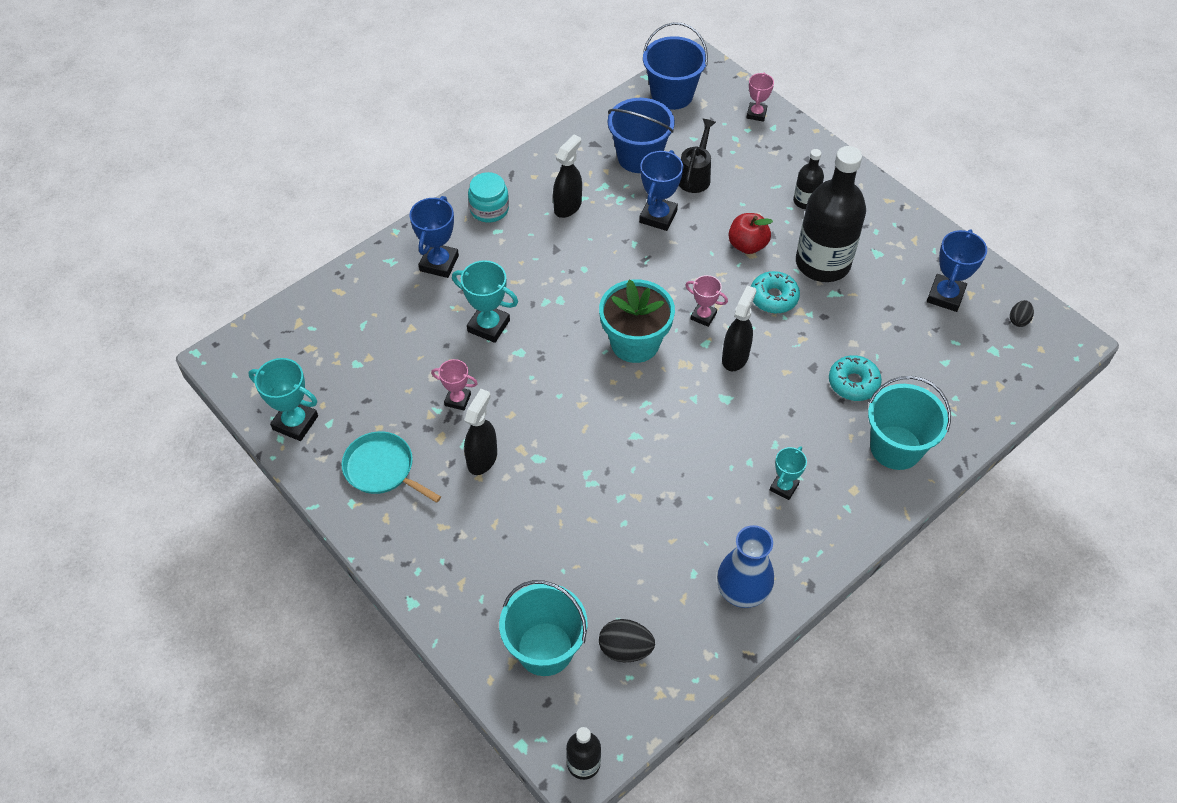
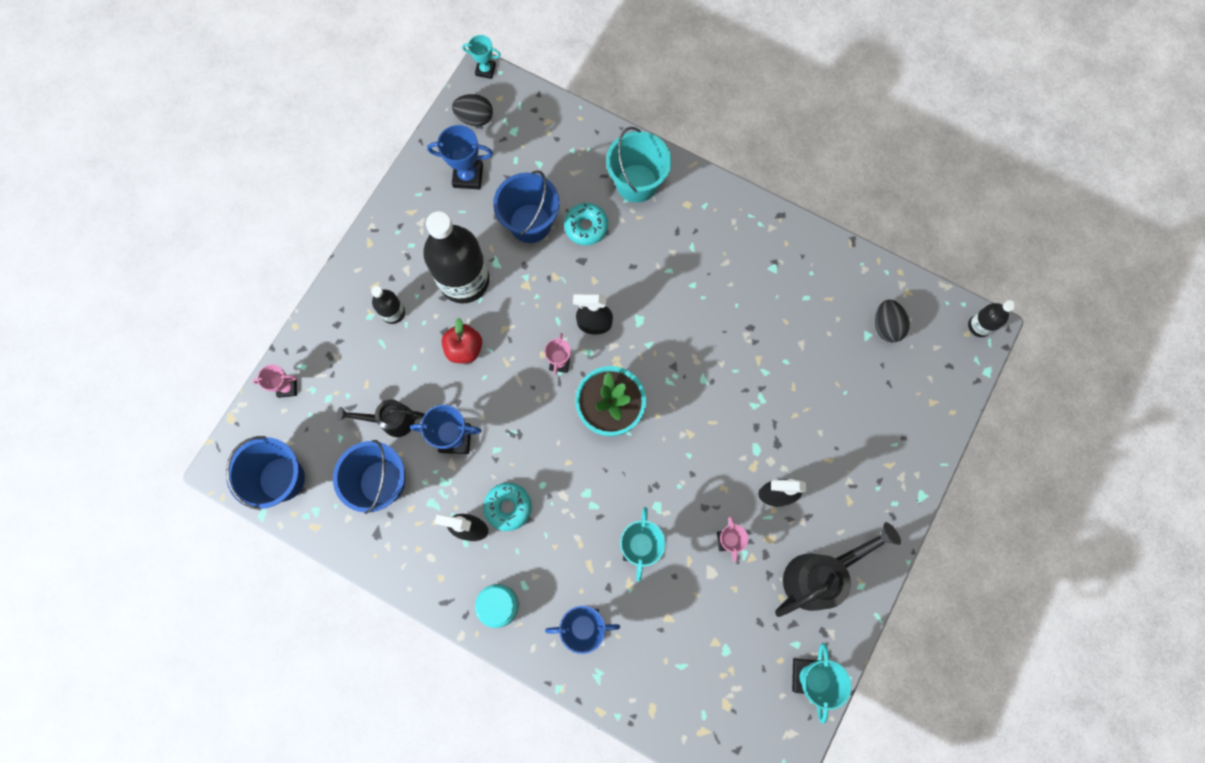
camera: 110 degrees left, 20 degrees up
(382, 469) = (820, 575): turquoise pan -> black watering can
(545, 649) = (912, 382): turquoise bucket -> none
(742, 592) = (806, 260): blue vase -> none
(773, 297) = (518, 310): turquoise donut -> turquoise donut (508, 507)
(784, 487) = (705, 254): turquoise trophy -> turquoise trophy (485, 70)
(872, 334) = (530, 223): none -> blue bucket
(1018, 320) = (475, 118): black egg -> black egg, size x1.62

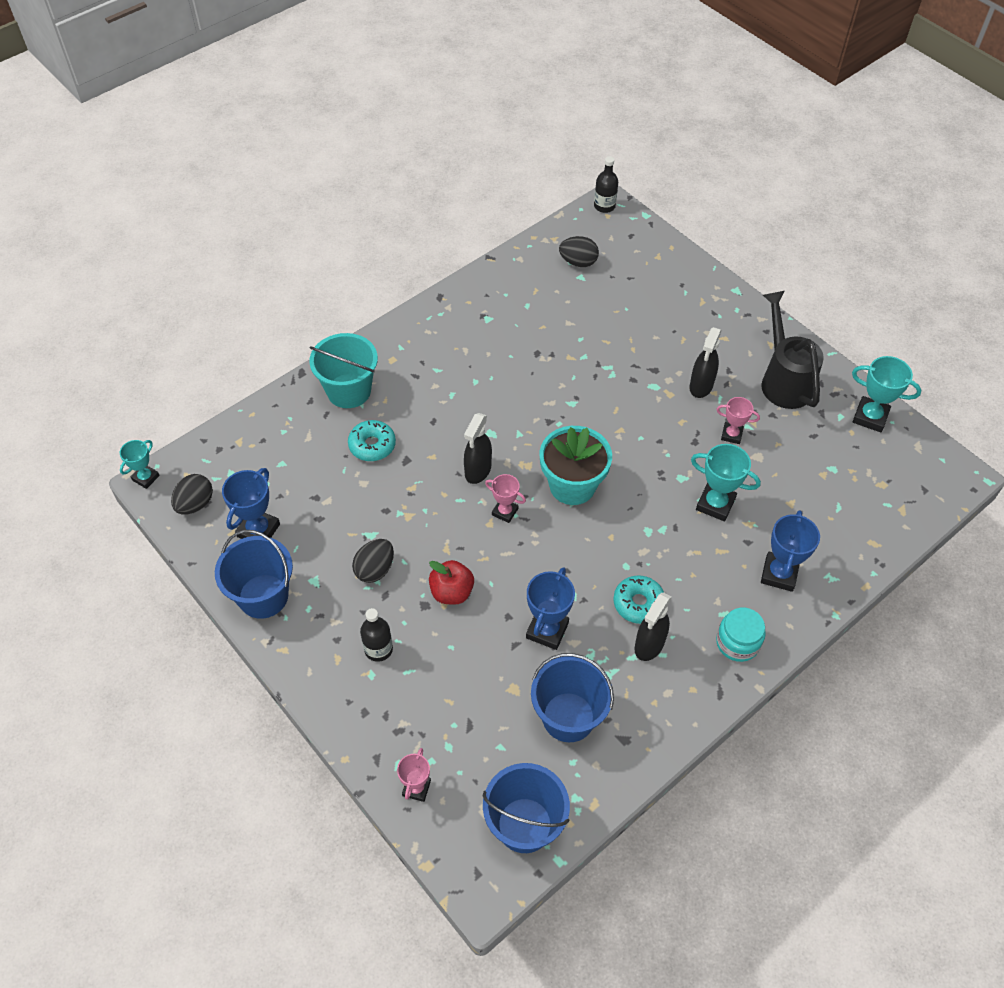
camera: 70 degrees left, 20 degrees down
(391, 420) = (501, 688): black watering can -> none
(464, 280) = (375, 569): black bottle -> black egg
(530, 223) = (343, 491): blue bucket -> blue bucket (263, 596)

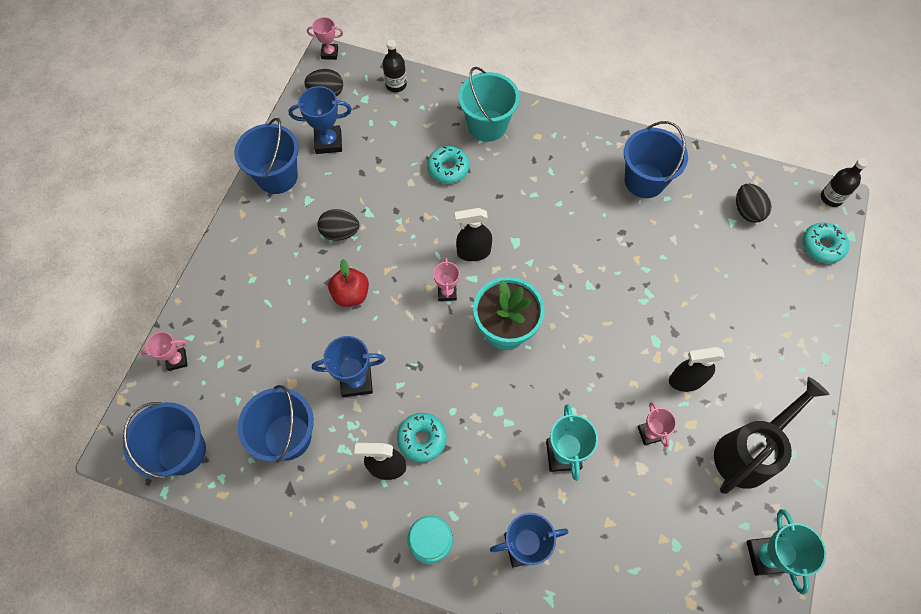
camera: 60 degrees right, 10 degrees up
(145, 478) = (329, 53): turquoise trophy -> pink trophy
(378, 649) = (275, 272): black bottle -> black bottle (396, 85)
(498, 310) = (644, 181): none -> blue bucket
(642, 236) = (822, 246): none -> turquoise donut

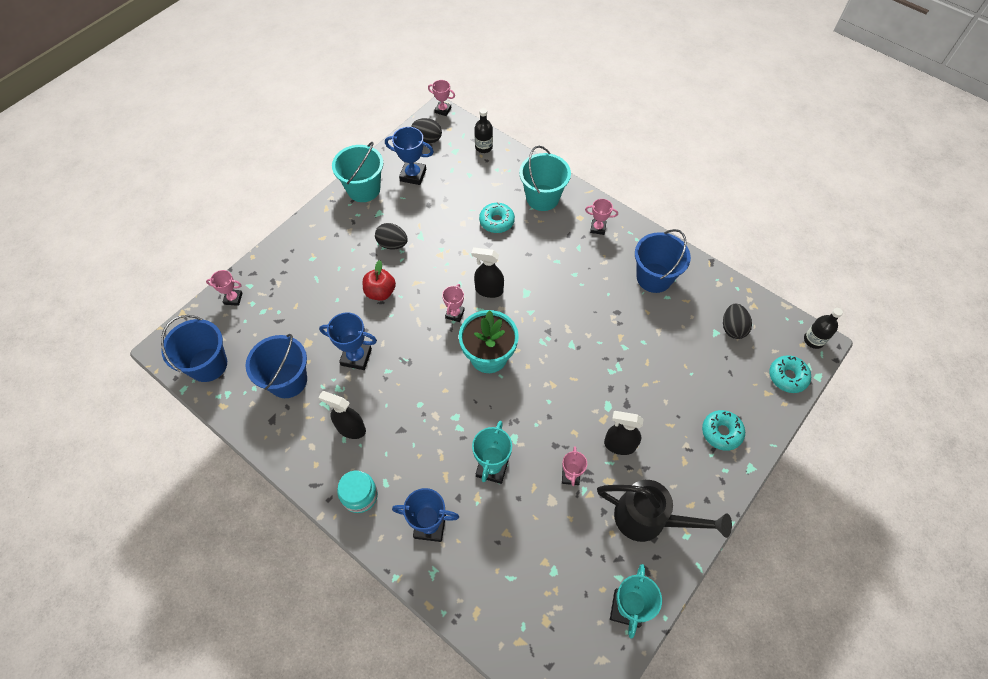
camera: 20 degrees right, 5 degrees down
(277, 176) = (363, 189): blue bucket -> turquoise bucket
(422, 439) = (387, 417): turquoise donut -> turquoise donut (721, 432)
(562, 142) = (598, 228): none -> pink trophy
(749, 451) = (649, 519): black watering can -> black watering can turned 45 degrees clockwise

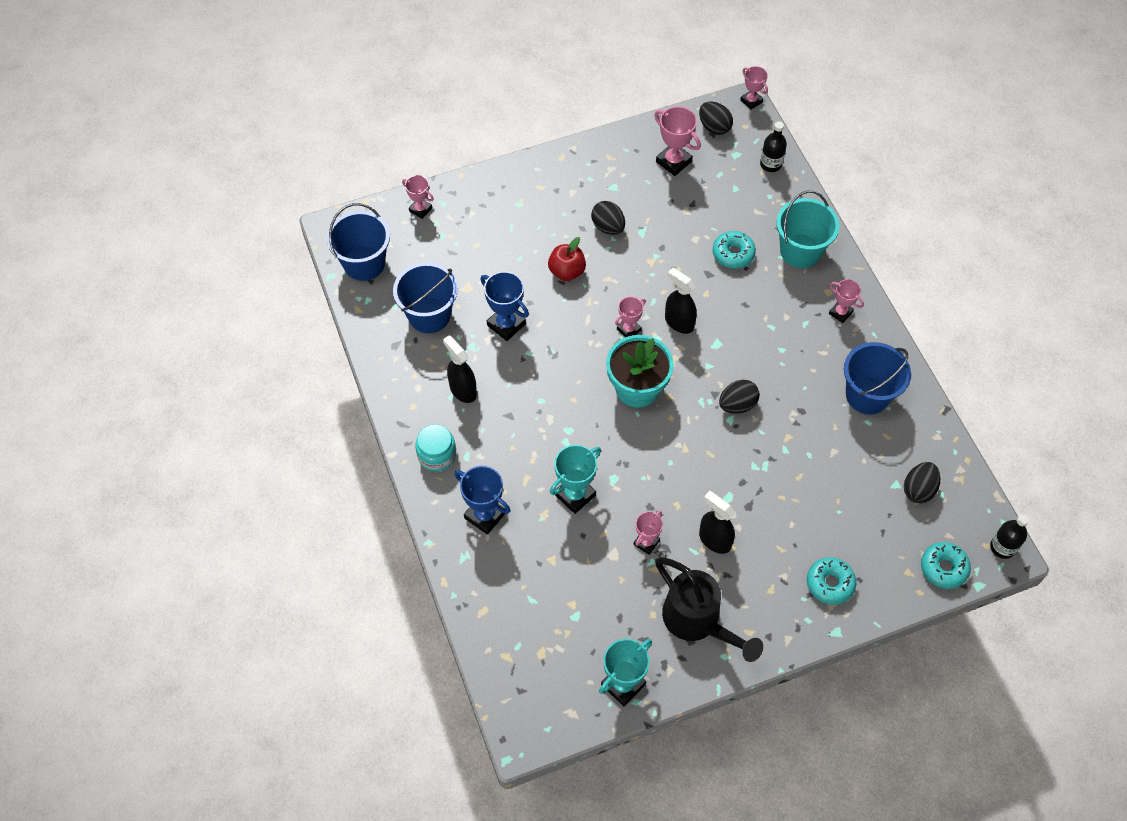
camera: 30 degrees right, 0 degrees up
(363, 189) = (612, 154): turquoise bucket -> none
(413, 175) = (673, 161): blue trophy -> pink trophy
(569, 331) = (737, 405): none -> black egg

